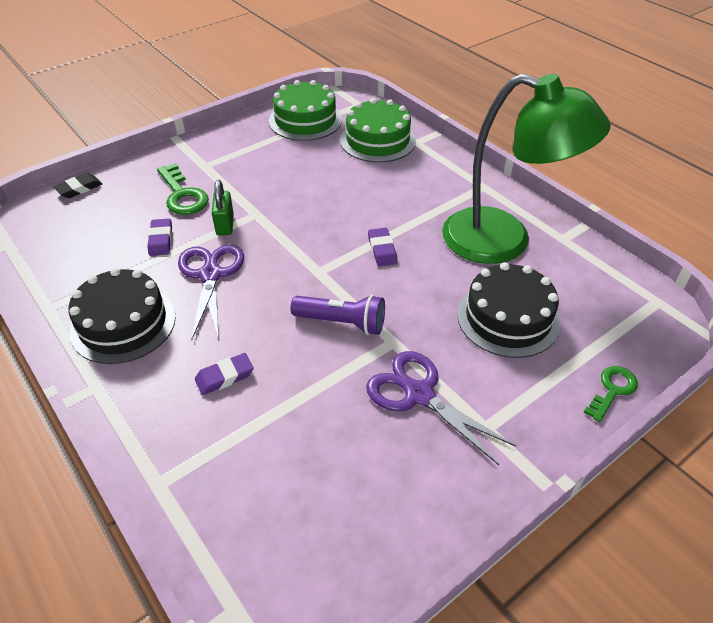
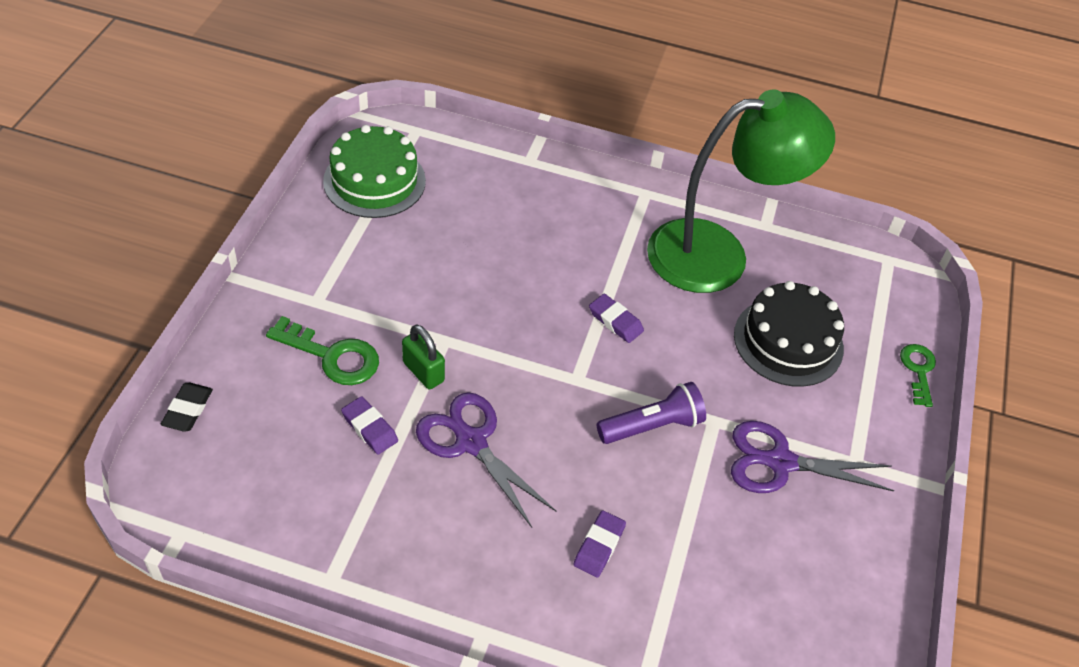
camera: 40 degrees left, 5 degrees up
(123, 324) = (437, 550): black cake -> none
(377, 140) = (485, 176): green cake -> none

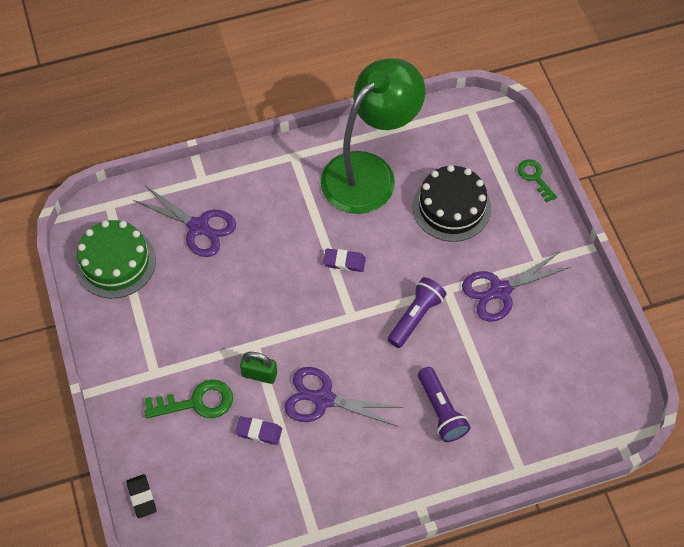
camera: 30 degrees left, 10 degrees up
(487, 198) = (198, 227): none -> purple scissors
(599, 546) = (441, 411): purple eraser -> purple flashlight

